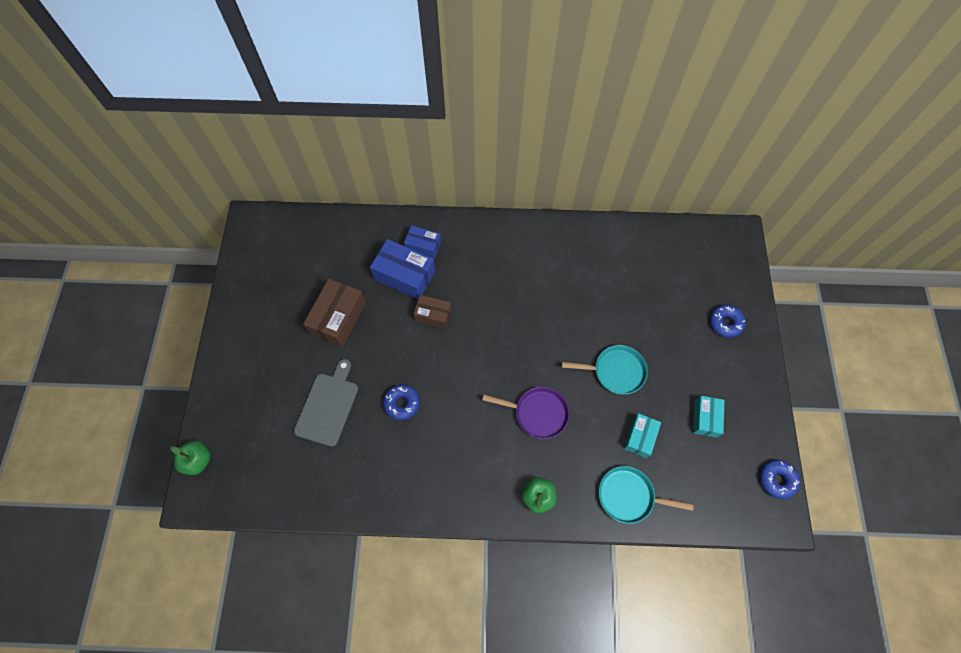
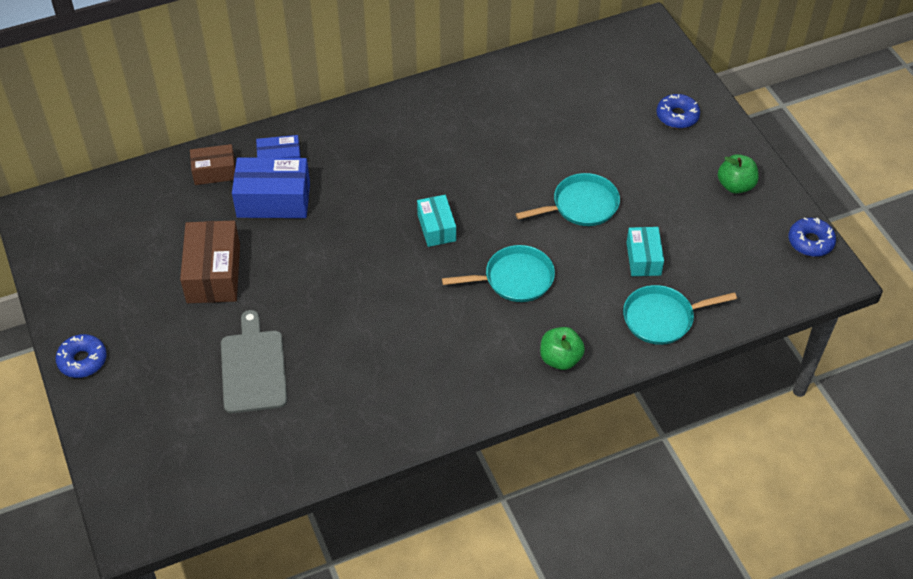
camera: 25 degrees left, 15 degrees down
(198, 460) = (114, 489): green apple -> green apple (735, 185)
(402, 403) = (345, 330): blue donut -> blue donut (82, 360)
(433, 315) = (333, 227): brown box -> brown box (214, 172)
(537, 413) = (514, 279): purple pan -> turquoise pan
(705, 418) = (705, 214): turquoise box -> turquoise box (436, 228)

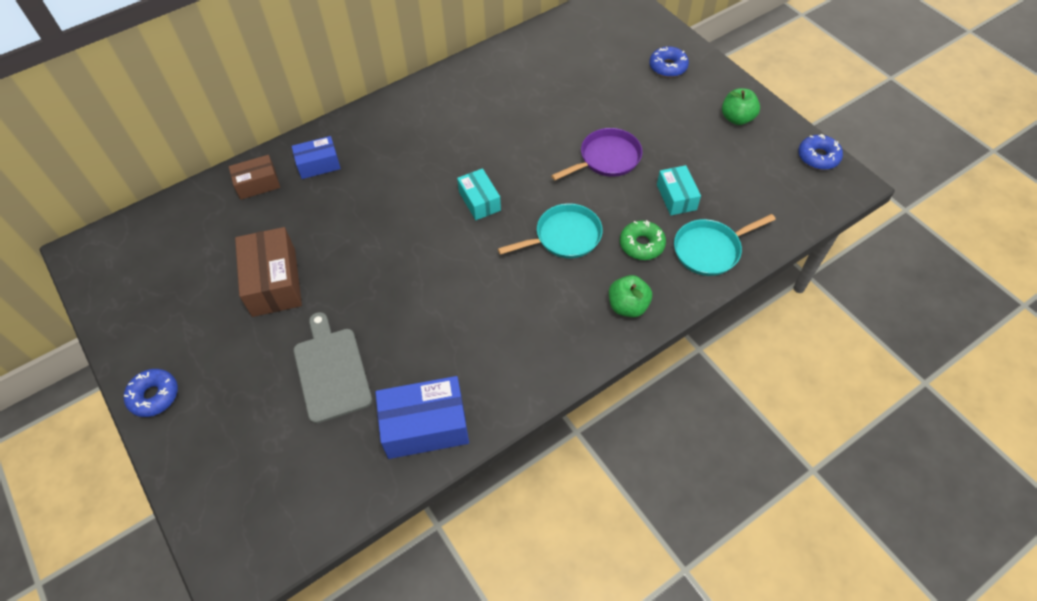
camera: 10 degrees left, 5 degrees up
(273, 200) = (319, 201): blue box -> blue box (425, 426)
(581, 206) = (606, 158): turquoise pan -> purple pan
(592, 301) = (641, 244): none -> green donut

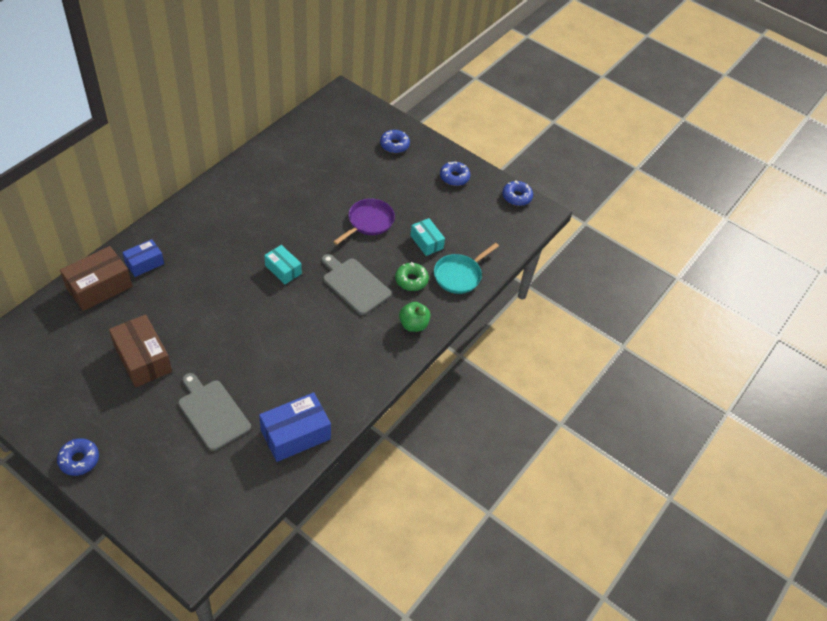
camera: 25 degrees left, 5 degrees down
(258, 184) = (99, 287): brown box -> brown box, size x1.64
(564, 237) = (354, 284): turquoise pan -> grey cutting board
(737, 118) = (454, 177): green apple -> blue donut

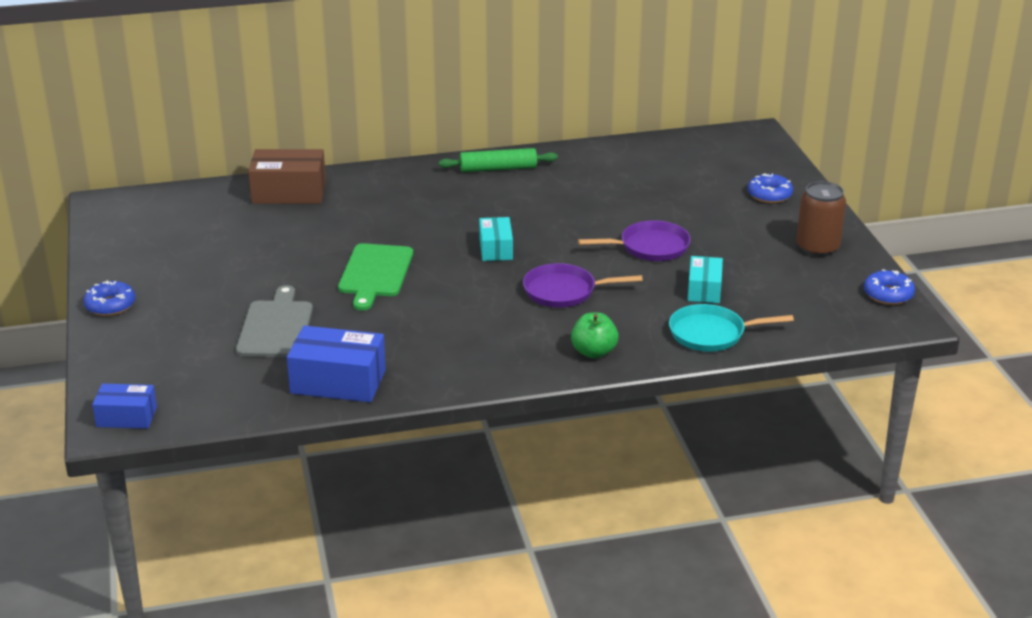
camera: 45 degrees right, 20 degrees down
(142, 359) = (261, 259): brown box -> none
(144, 263) = (355, 191): blue box -> blue box (126, 417)
(218, 196) = (498, 168): none -> green rolling pin
(230, 331) = (375, 273): none -> green cutting board
(354, 284) = (564, 291): grey cutting board -> purple pan
(411, 280) = (641, 314): green donut -> none
(454, 177) = (817, 248): blue donut -> brown can

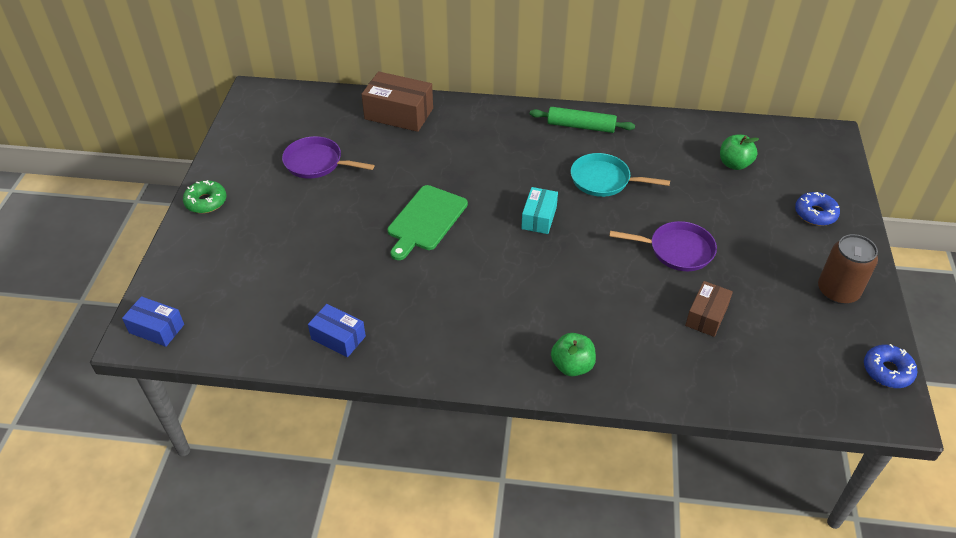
camera: 20 degrees right, 15 degrees up
(110, 305) = (206, 202): blue donut -> green donut
(276, 327) = (318, 260): grey cutting board -> none
(338, 382) = (338, 337): blue box -> blue box, size x0.61
(564, 291) = (577, 283): purple pan -> purple pan (317, 163)
(672, 171) = (734, 164): none -> green apple
(704, 290) = (706, 316): turquoise box -> brown box
(711, 334) = (691, 374): turquoise pan -> turquoise pan (604, 180)

